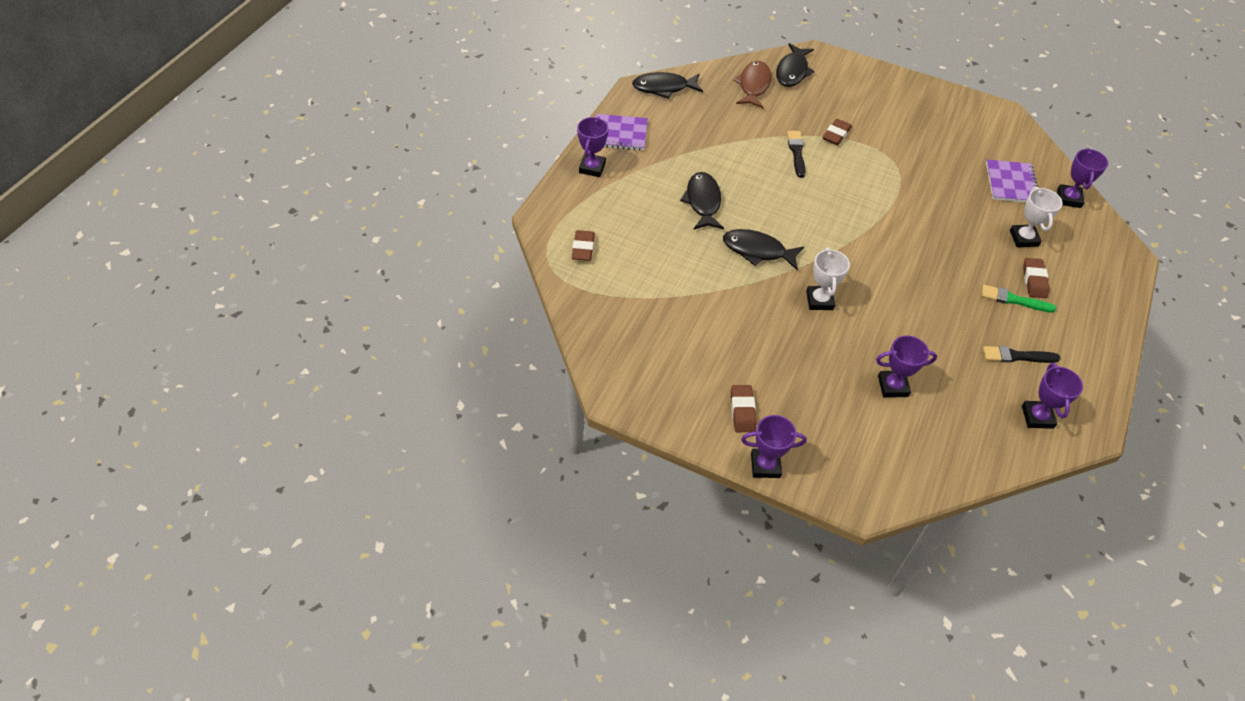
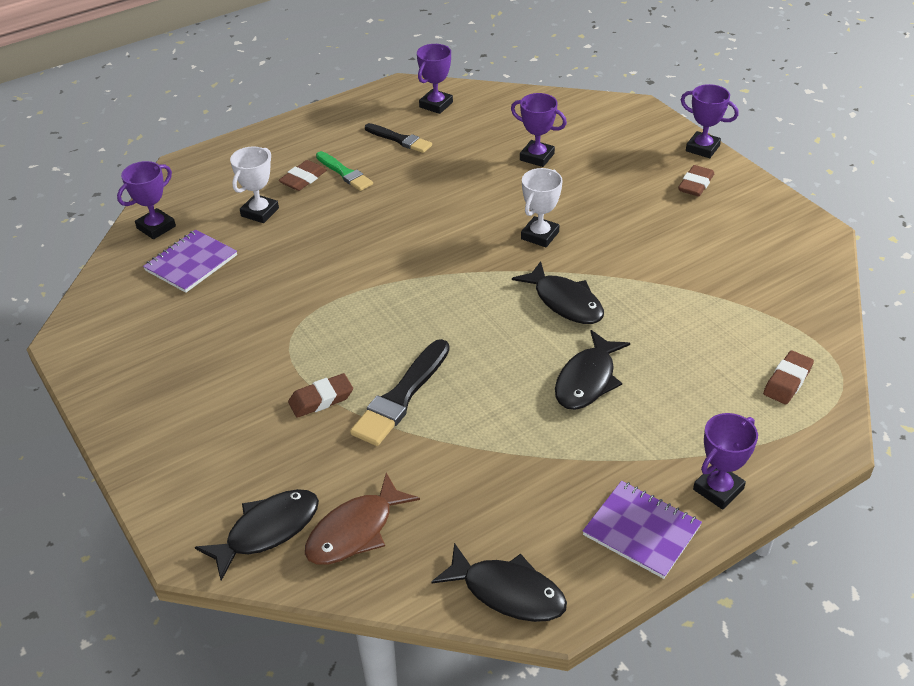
camera: 145 degrees left, 10 degrees down
(796, 152) = (401, 396): black brush -> black brush, size x1.53

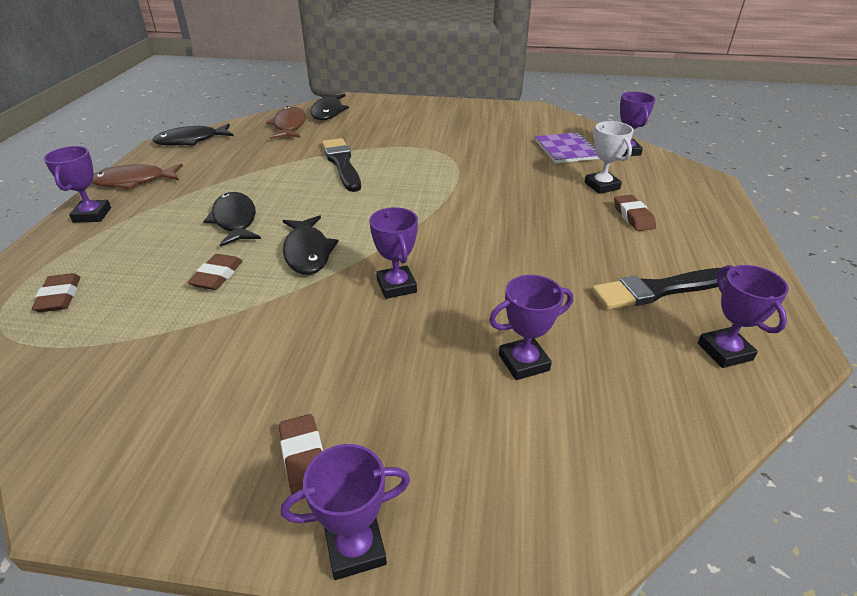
camera: 130 degrees right, 5 degrees down
(321, 399) = (381, 145): brown eraser -> brown eraser (217, 276)
(345, 173) = (622, 237): green brush -> none
(400, 139) = (658, 290): black brush -> black brush, size x1.53
(540, 235) = (396, 286): white trophy -> purple trophy
(565, 302) = (307, 252): black fish -> black fish turned 105 degrees counterclockwise
(641, 531) = (134, 181): purple notebook -> brown fish

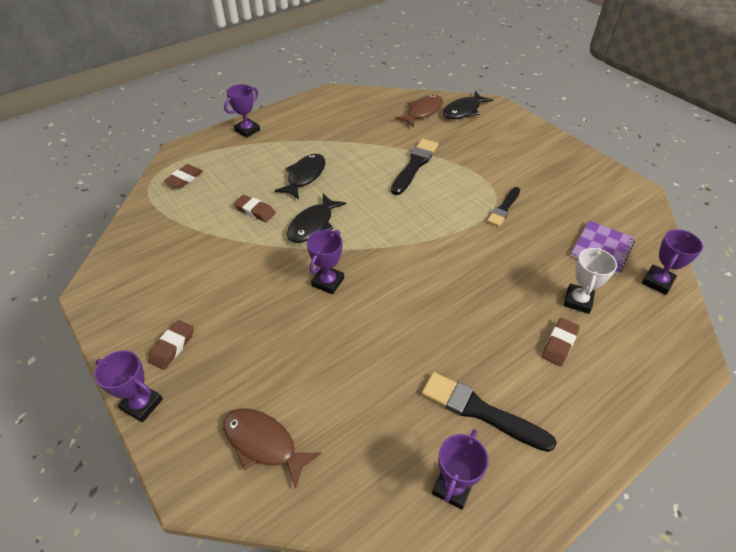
camera: 45 degrees right, 10 degrees up
(134, 181) = (289, 115): brown fish -> brown fish (263, 443)
(191, 141) = (351, 96): black fish -> none
(217, 276) = (255, 211): brown eraser -> brown eraser turned 60 degrees clockwise
(463, 158) = (504, 208): none -> black brush
(523, 362) = (325, 384): purple trophy -> none

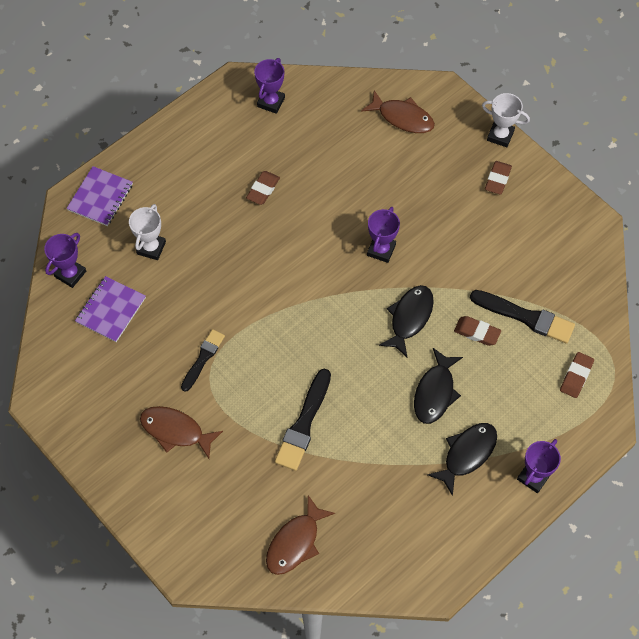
camera: 175 degrees right, 15 degrees up
(142, 404) = (500, 135): purple trophy -> white trophy
(463, 111) = (236, 550): black fish -> black fish (467, 454)
(480, 411) = (248, 149): black brush -> black brush (525, 317)
(518, 167) = (175, 431): none -> brown fish
(559, 344) = (177, 206): brown eraser -> brown eraser (263, 190)
(658, 361) = (100, 197): none -> purple notebook

